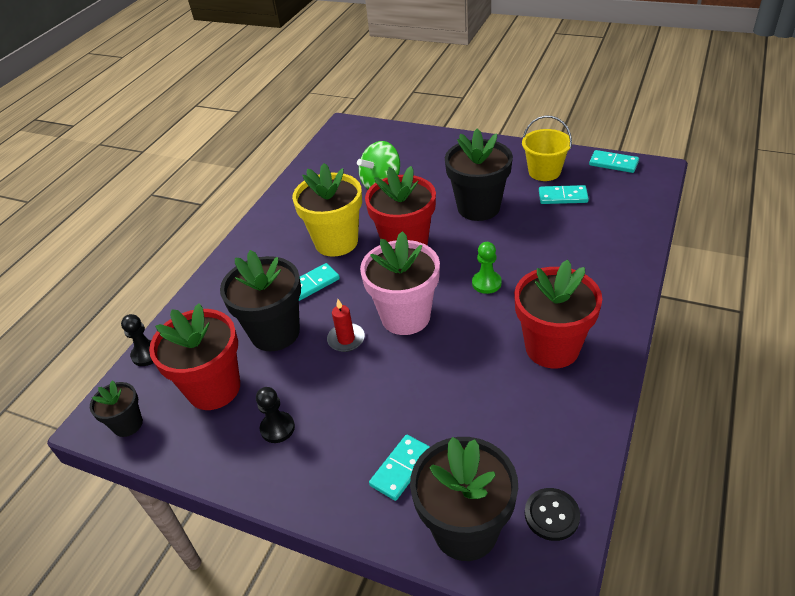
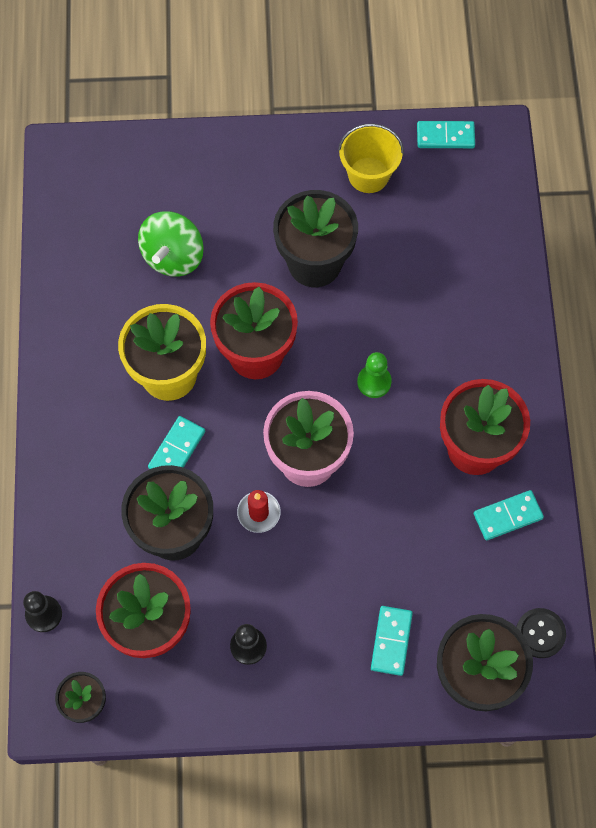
camera: 30 degrees left, 25 degrees up
(563, 197) = (406, 215): turquoise domino -> turquoise domino (507, 516)

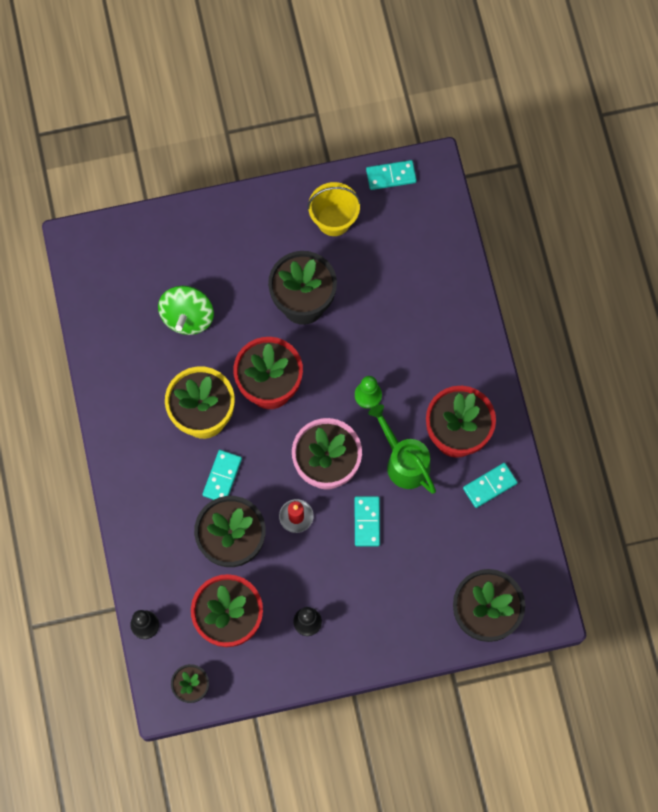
camera: 10 degrees left, 5 degrees up
(391, 641) = (416, 599): turquoise domino -> turquoise domino (367, 522)
(404, 468) = (403, 461): none -> green watering can
(540, 633) = (528, 573): black button -> none

